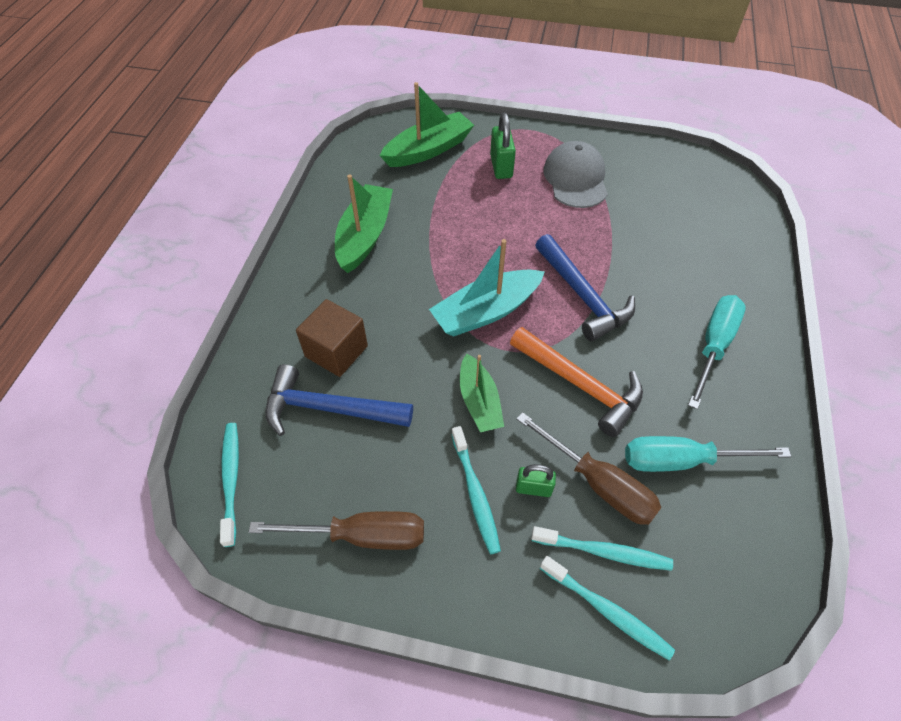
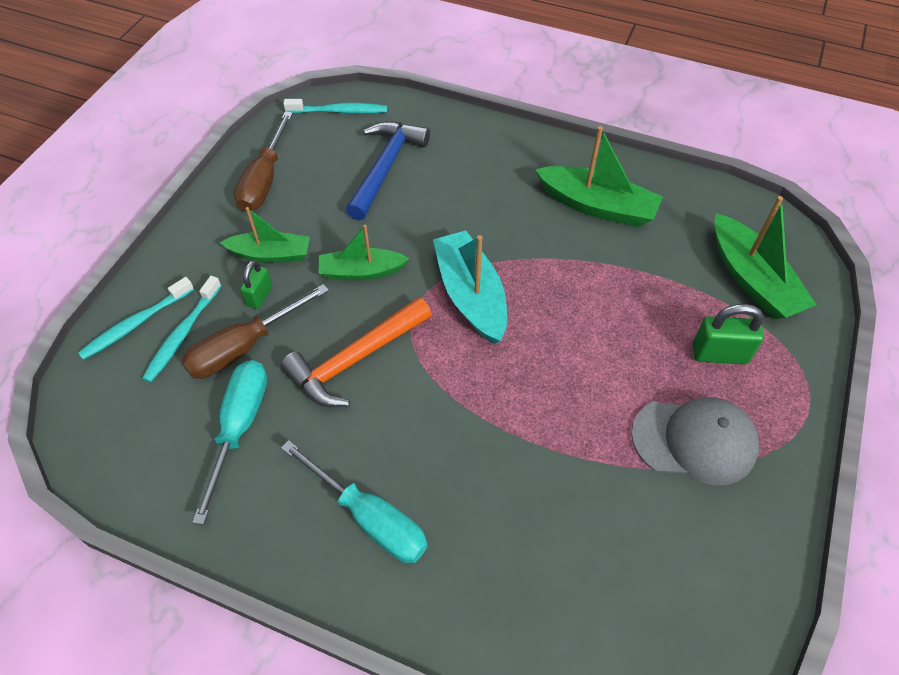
camera: 100 degrees right, 0 degrees up
(336, 351) = (446, 175): brown cube -> none
(475, 493) = (271, 254): turquoise toothbrush -> green boat
(582, 296) = (476, 393): blue hammer -> none

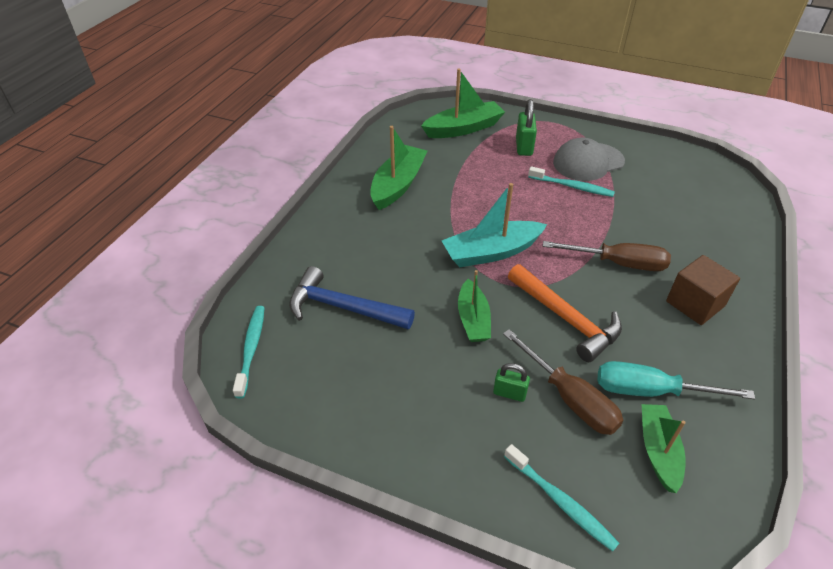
camera: 90 degrees left, 10 degrees down
(182, 334) = (565, 453): turquoise toothbrush -> turquoise toothbrush (572, 186)
(264, 180) = (351, 407): brown screwdriver -> brown screwdriver (618, 263)
(271, 254) = (457, 389): green boat -> green boat (658, 451)
(369, 518) = (695, 304): turquoise screwdriver -> brown cube
(694, 441) = (588, 162): grey cap -> grey cap turned 120 degrees counterclockwise

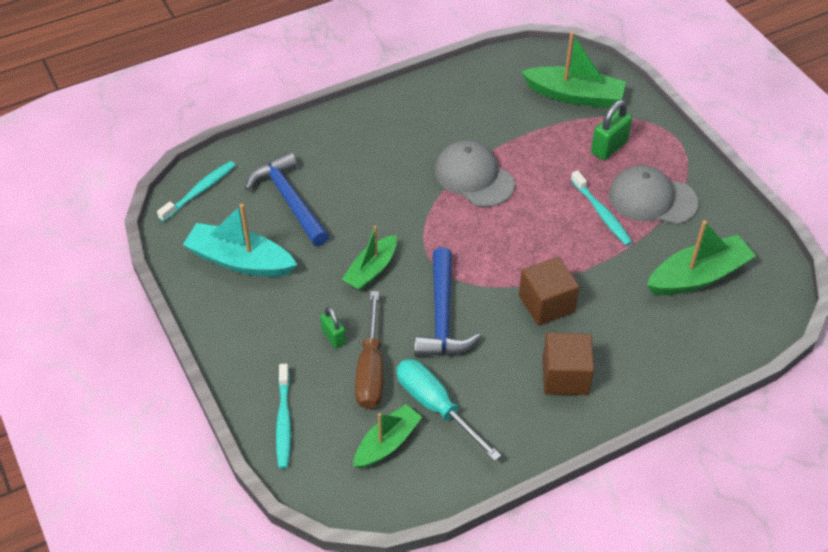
camera: 40 degrees right, 5 degrees up
(398, 185) = (446, 120): green boat -> green boat (698, 276)
(463, 210) = (474, 177): none -> grey cap
(491, 252) = (451, 227): turquoise boat -> turquoise boat (240, 261)
(566, 318) = (442, 316): orange hammer -> blue hammer
(618, 263) = (546, 304): brown screwdriver -> brown cube

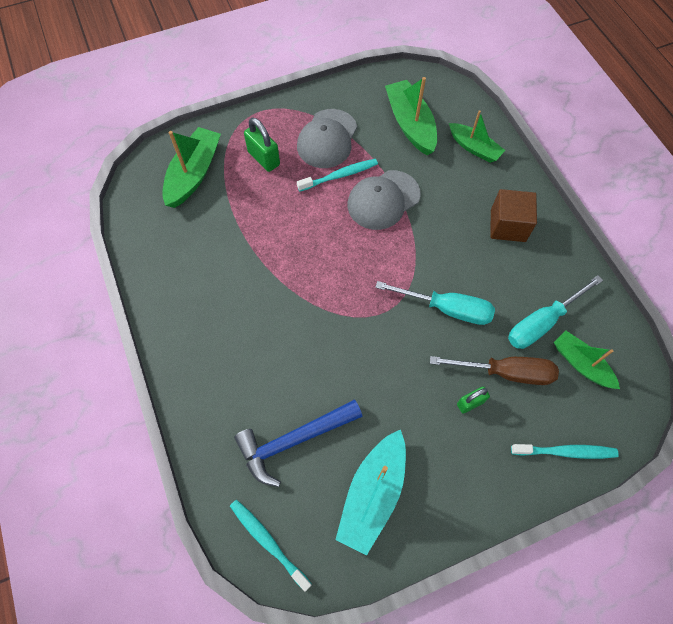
camera: 85 degrees left, 15 degrees up
(371, 270) = (392, 364): green boat -> green boat (474, 148)
(442, 316) = (447, 308): blue hammer -> turquoise screwdriver
(474, 177) = (284, 266): grey cap -> grey cap (383, 200)
(546, 304) = (435, 228): brown cube -> none

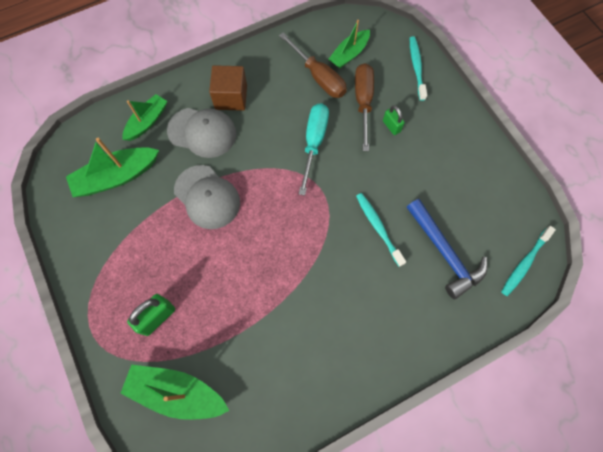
camera: 95 degrees left, 5 degrees up
(327, 139) = (132, 254): grey cap -> grey cap (202, 132)
(339, 175) = (179, 238): turquoise toothbrush -> turquoise toothbrush (378, 228)
(373, 494) = (473, 191): turquoise boat -> none
(542, 322) = (318, 77): turquoise screwdriver -> brown screwdriver

